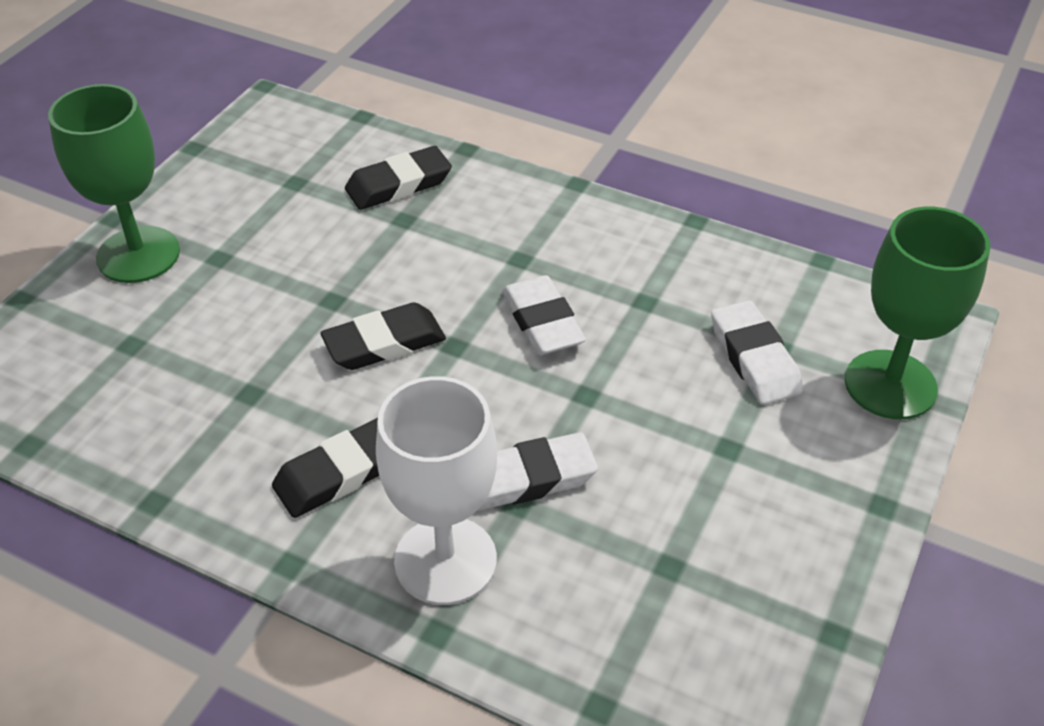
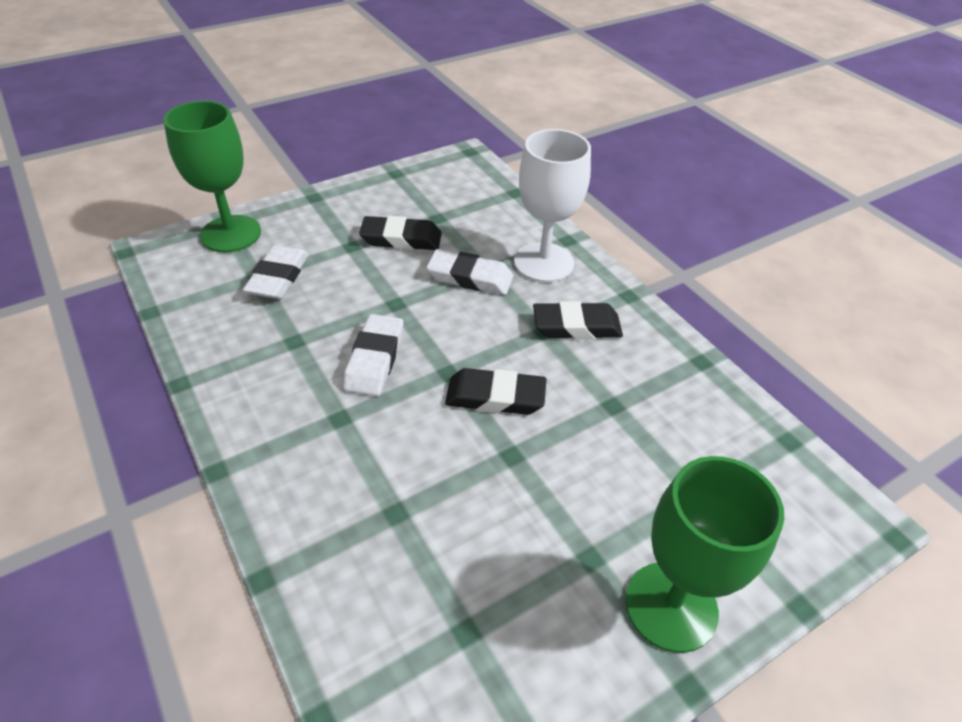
camera: 150 degrees left, 0 degrees up
(399, 185) = (367, 562): black eraser -> black eraser (401, 239)

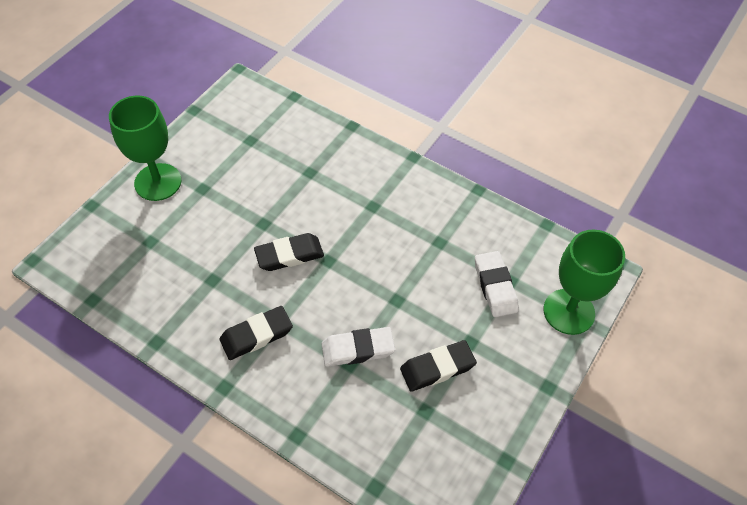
camera: 155 degrees right, 10 degrees up
(375, 359) = (379, 250): white eraser -> none
(543, 262) = (306, 394): white goblet -> none

